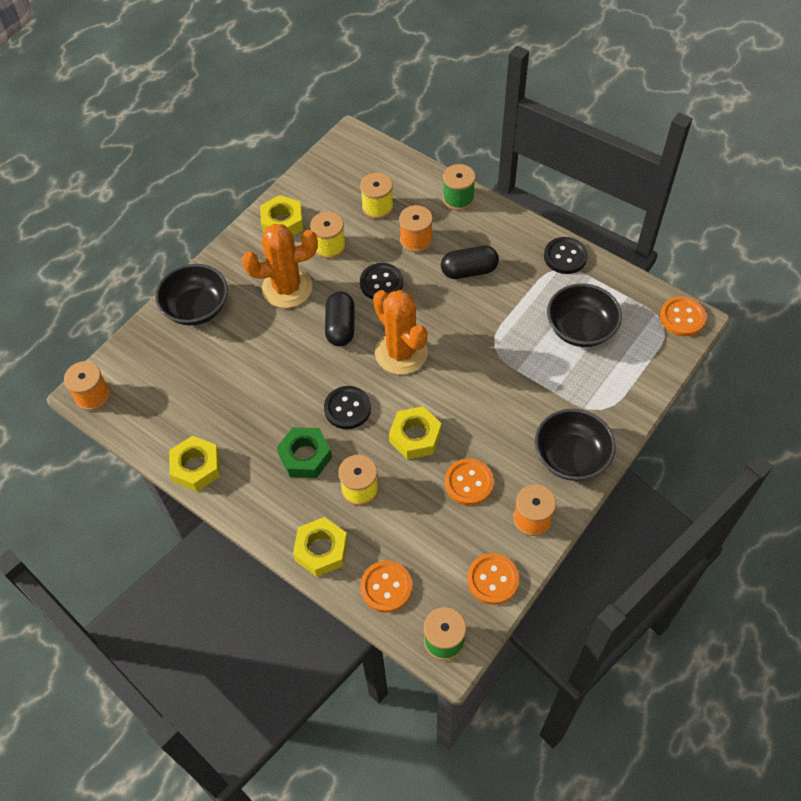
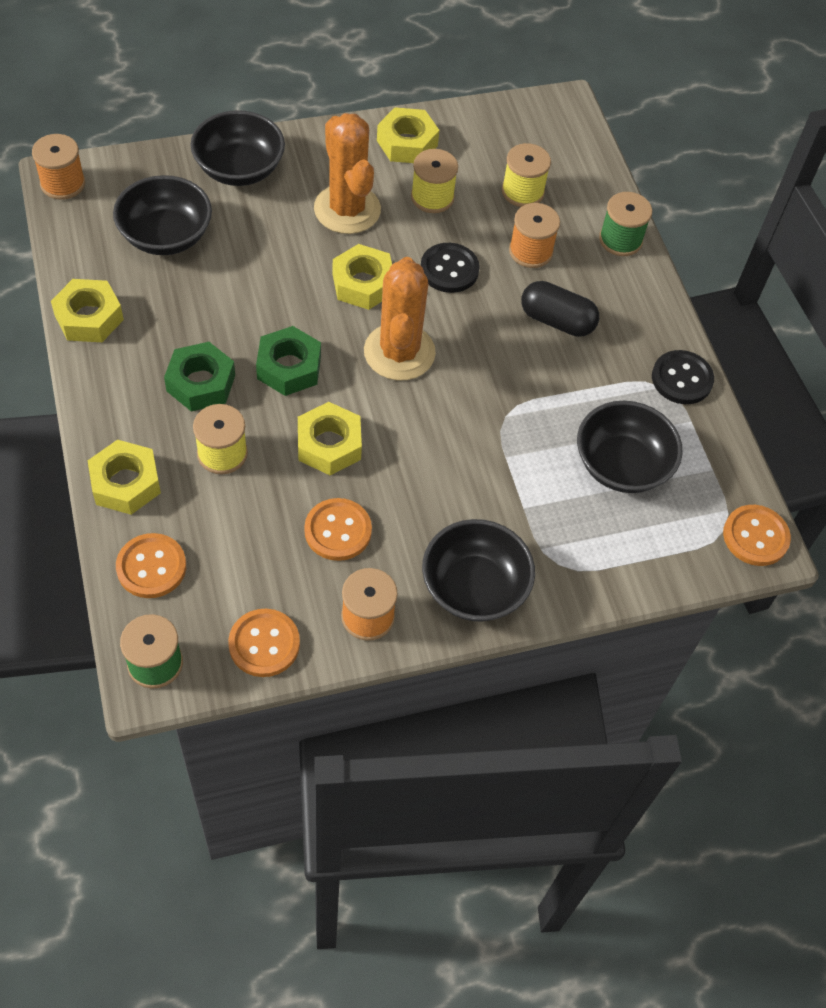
camera: 30 degrees right, 0 degrees up
(193, 382) = (166, 236): none -> black bowl
(287, 288) = (347, 209): orange cactus -> orange cactus turned 45 degrees clockwise
(340, 327) = (363, 284): black capsule -> yellow nut
(347, 408) = (289, 367): black button -> green nut

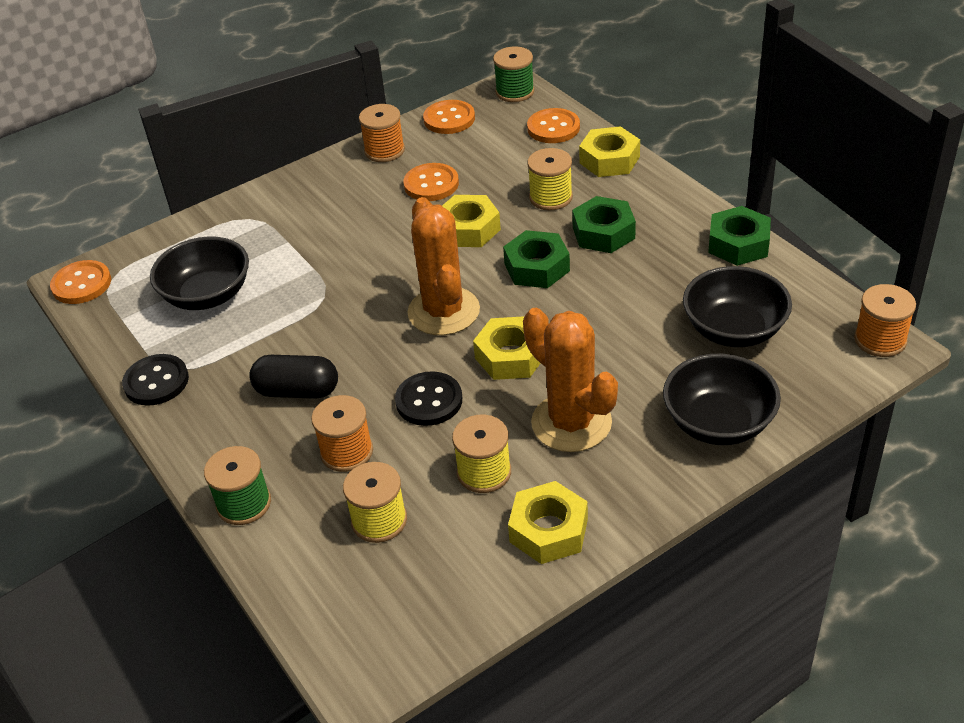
camera: 170 degrees right, 15 degrees down
(89, 317) = (738, 244): yellow nut -> green nut
(474, 587) = (312, 187): black bowl -> none

